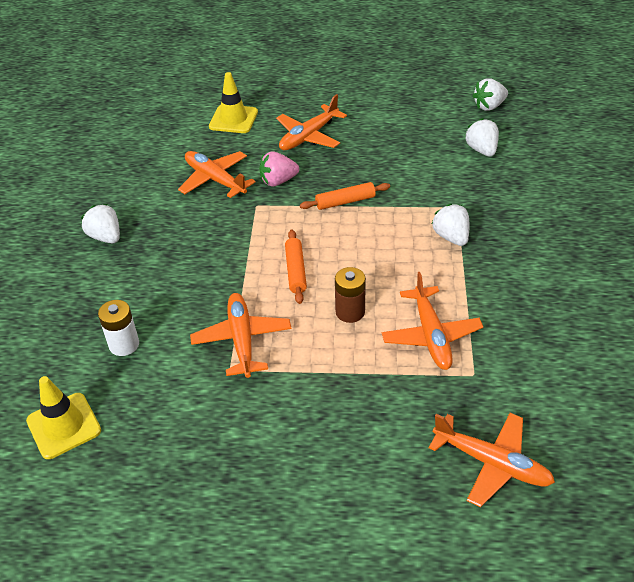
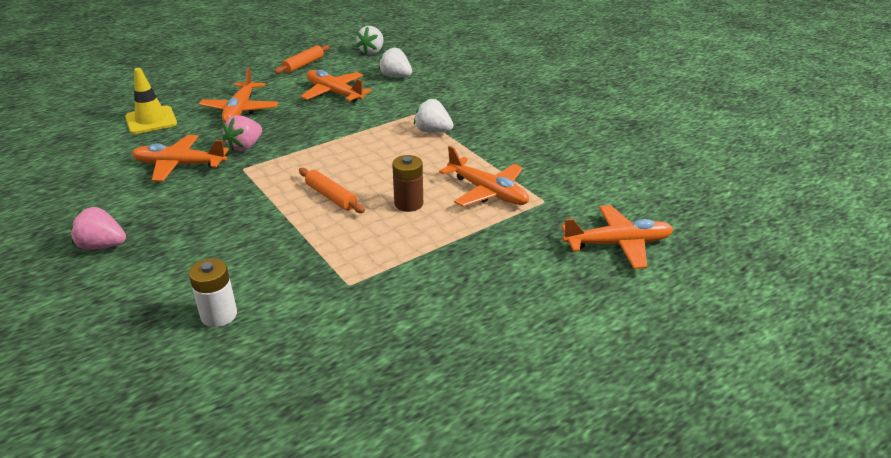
camera: 40 degrees left, 10 degrees down
(64, 426) = (222, 408): yellow traffic cone -> none
(106, 237) = (102, 246): white strawberry -> pink strawberry
(242, 340) = (336, 260): orange plane -> orange plane (334, 93)
(345, 201) = (322, 139): orange rolling pin -> orange rolling pin (303, 64)

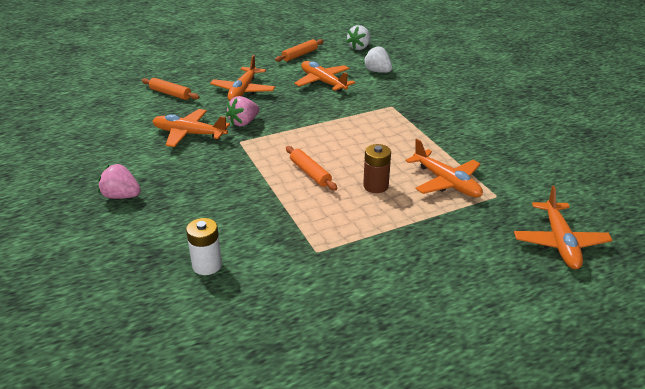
camera: 10 degrees right, 0 degrees up
(151, 120) = (170, 94): yellow traffic cone -> orange rolling pin
(433, 131) = (404, 123): white strawberry -> none
(618, 244) = (560, 242): orange plane -> orange plane turned 90 degrees clockwise

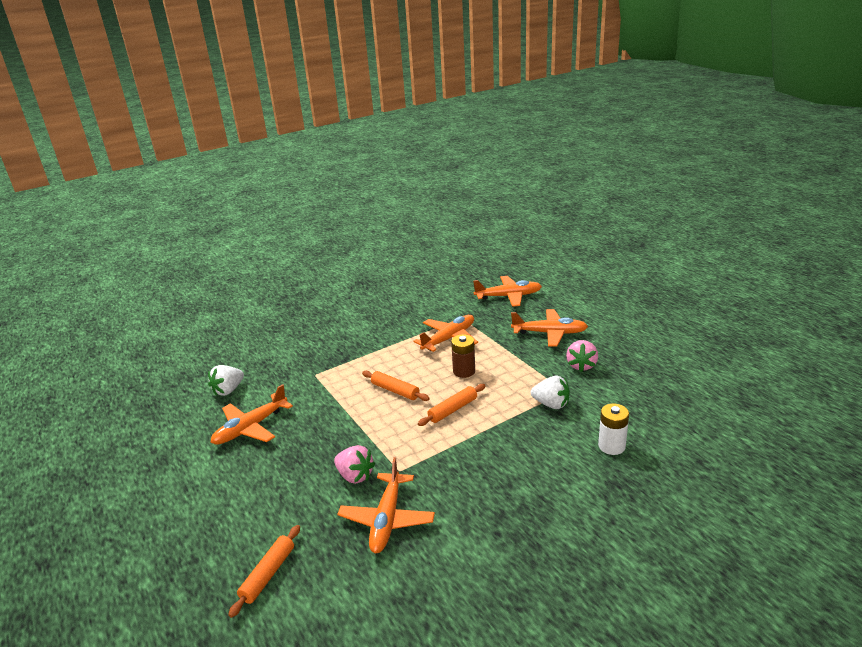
camera: 95 degrees left, 5 degrees down
(121, 196) = (535, 541): pink strawberry -> pink strawberry (581, 365)
(243, 91) = (266, 494): orange plane -> orange plane (549, 333)
(300, 55) = (159, 460): orange rolling pin -> orange rolling pin (395, 391)
(359, 47) = (152, 410): white strawberry -> white strawberry (551, 404)

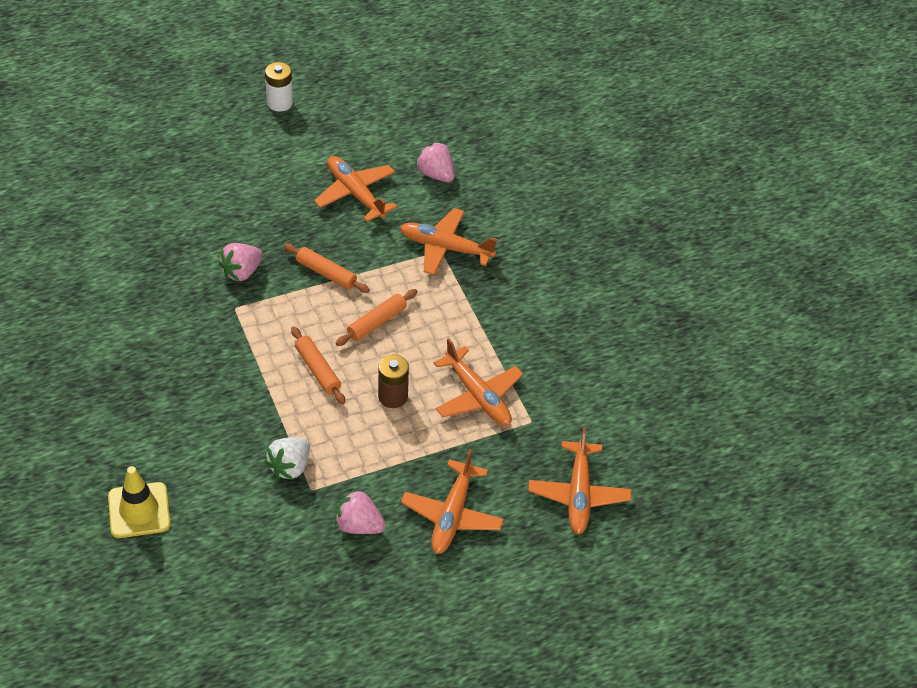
camera: 95 degrees right, 20 degrees up
(228, 390) = (436, 174): white strawberry -> pink strawberry
(268, 574) = (144, 205): orange rolling pin -> orange rolling pin (326, 273)
(387, 519) = (171, 289): orange plane -> orange plane (445, 248)
(611, 446) = (193, 500): white battery -> white battery (280, 103)
(642, 474) = (139, 510): none -> yellow traffic cone

